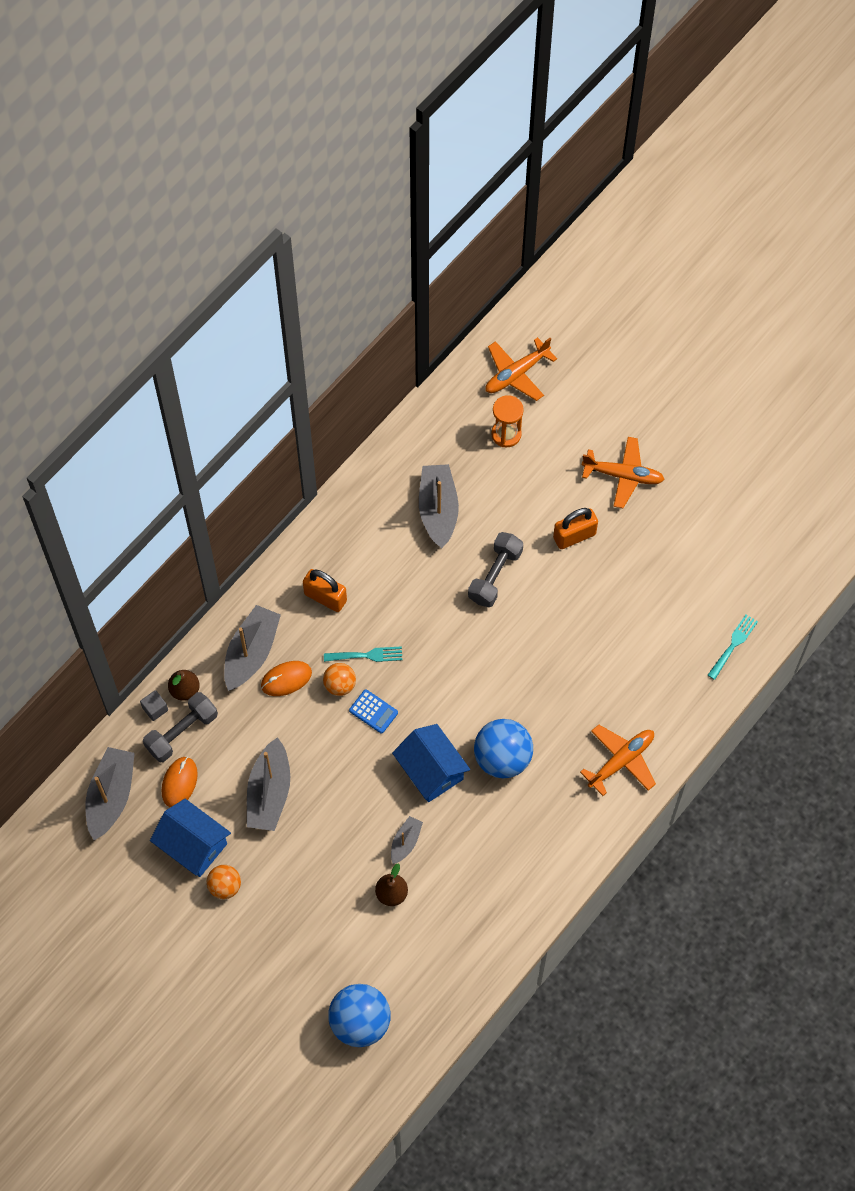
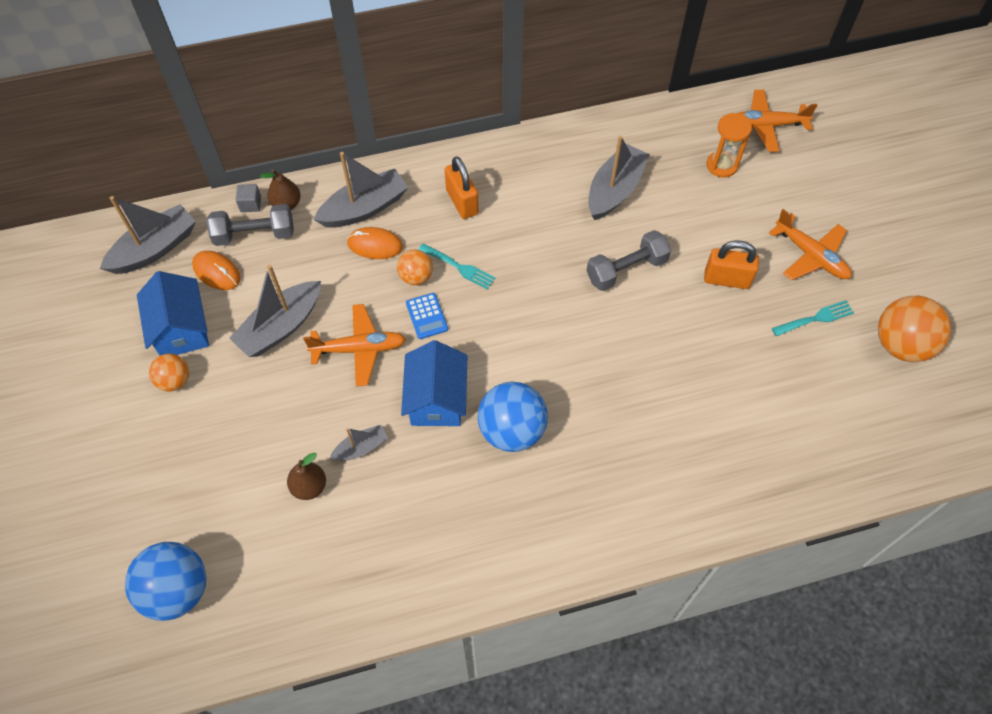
camera: 35 degrees right, 5 degrees down
(179, 783) = (217, 272): orange mouse -> orange mouse turned 75 degrees clockwise
(621, 761) = (628, 509): orange plane -> orange plane (359, 349)
(729, 511) = (901, 345): none -> orange ball
(733, 644) = (825, 469): turquoise fork -> turquoise fork (816, 318)

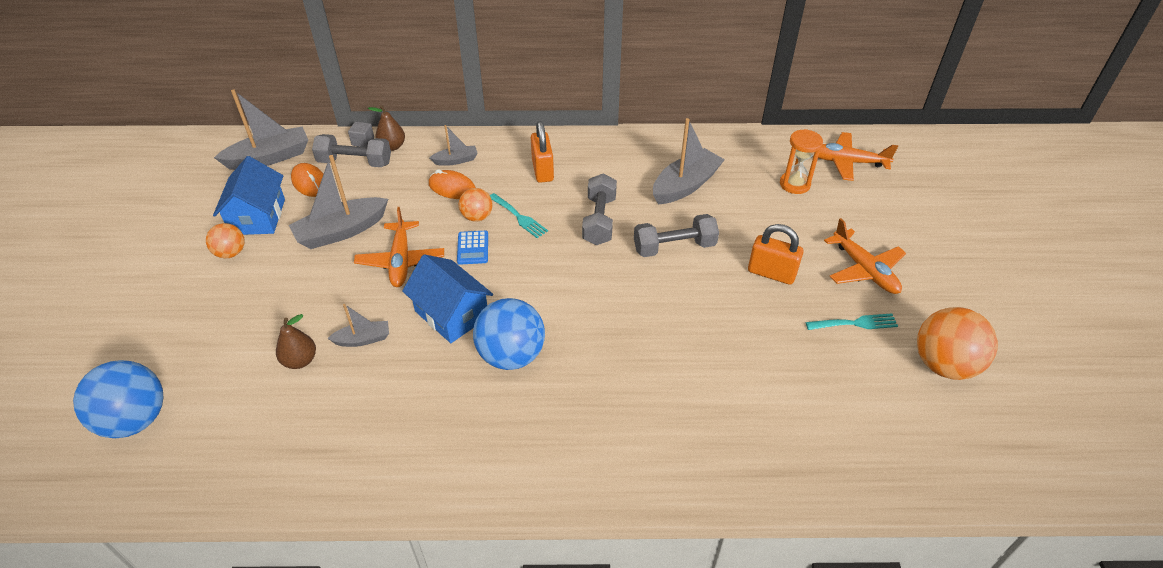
camera: 15 degrees right, 15 degrees down
(359, 349) = (401, 261): orange plane -> orange plane turned 75 degrees clockwise
(364, 208) = (456, 160): grey boat -> grey boat, size x0.53
(436, 399) = (451, 314): blue house -> blue house turned 60 degrees counterclockwise
(542, 253) = (599, 220): none -> grey dumbbell

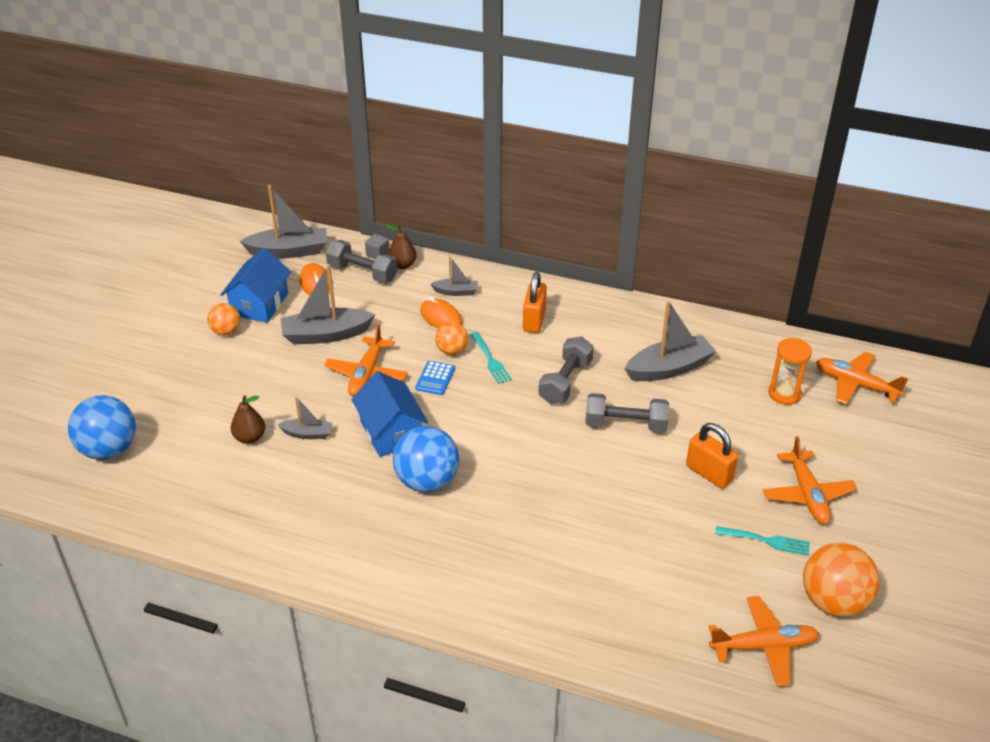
camera: 20 degrees right, 5 degrees down
(911, 429) = (764, 646): none -> orange plane

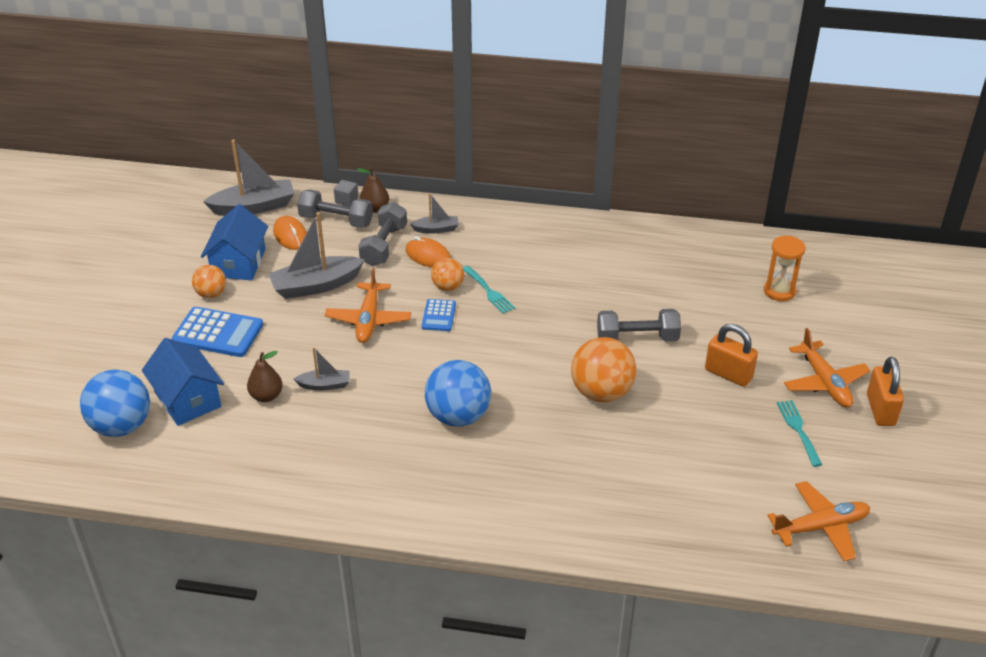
camera: 10 degrees left, 0 degrees up
(222, 370) = (218, 333): none -> blue calculator
(391, 432) = (409, 373): blue house -> blue house (187, 399)
(534, 320) = (521, 248): orange padlock -> orange padlock (880, 410)
(565, 382) = (568, 304): grey dumbbell -> grey dumbbell (384, 246)
(669, 368) = (664, 280): grey boat -> none
(766, 541) = (798, 430): turquoise fork -> turquoise fork turned 105 degrees counterclockwise
(833, 602) = (873, 477): orange ball -> orange ball (601, 392)
(855, 384) = (842, 275): orange plane -> none

